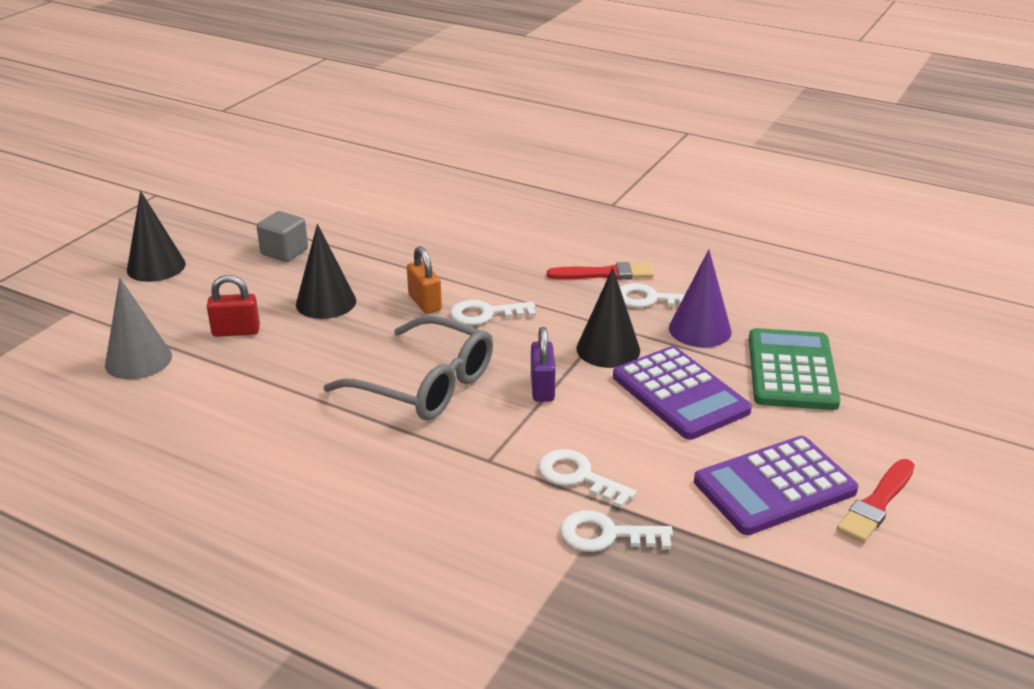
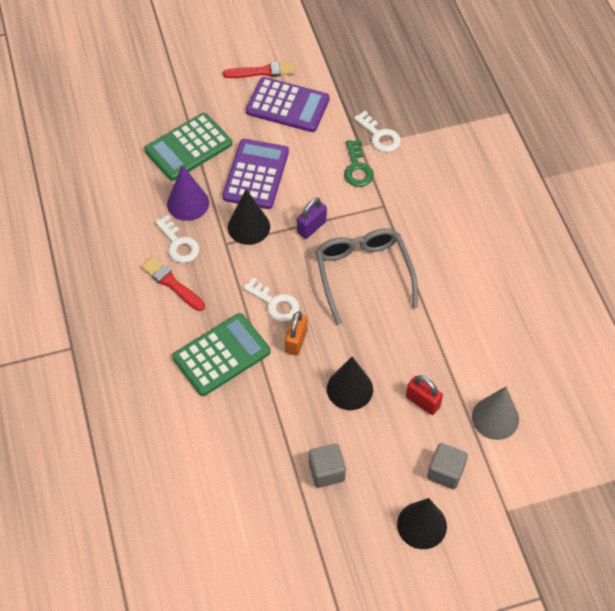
camera: 135 degrees left, 25 degrees up
(162, 303) = (445, 472): none -> grey cube
(481, 261) = (221, 355): none -> green calculator
(578, 477) = (357, 168): white key -> green key

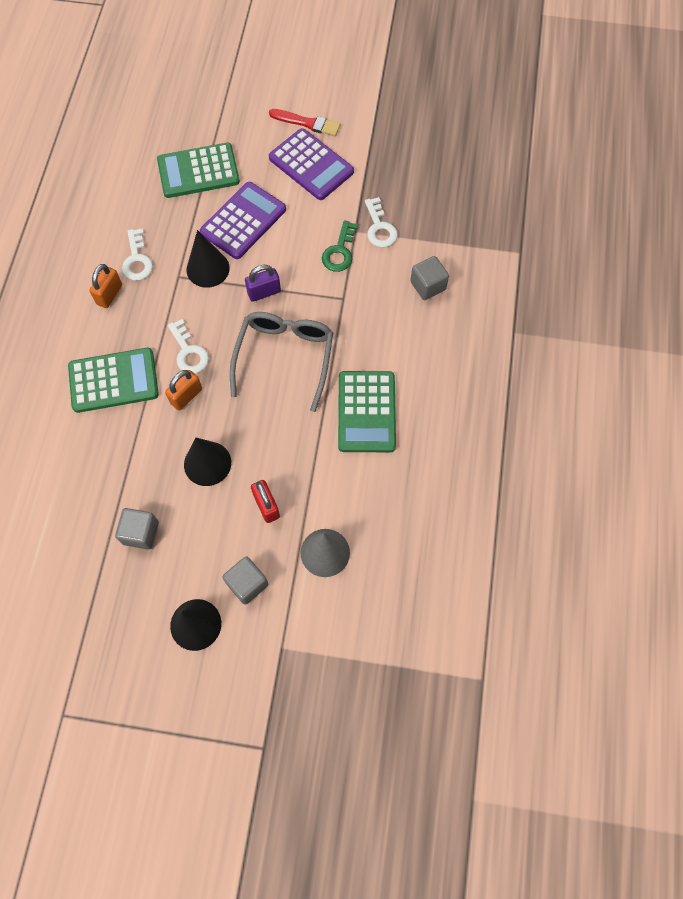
camera: 25 degrees right, 10 degrees up
(171, 283) = (109, 294): red brush -> orange padlock
(188, 203) = (167, 224): purple cone -> none
(449, 168) = (428, 286): none -> grey cube
(460, 290) = (366, 412): none -> green calculator

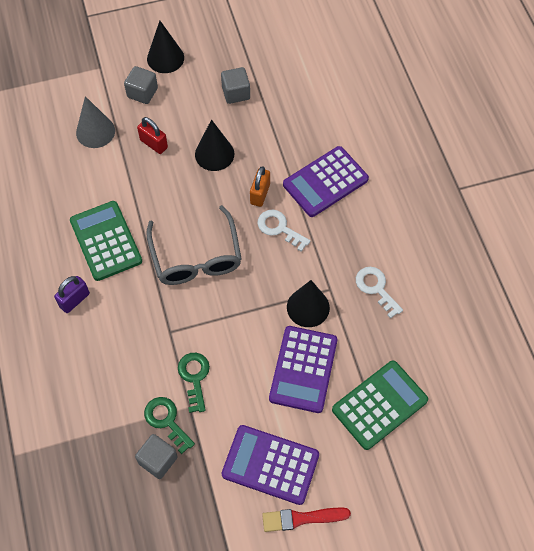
camera: 155 degrees right, 5 degrees down
(109, 294) = (378, 248): orange padlock -> none
(113, 381) = (325, 182): green calculator -> purple calculator
(264, 292) = (245, 307): purple padlock -> purple padlock (74, 300)
(379, 228) = (166, 421): white key -> green key
(428, 286) = (95, 378): grey cube -> grey cube (158, 460)

